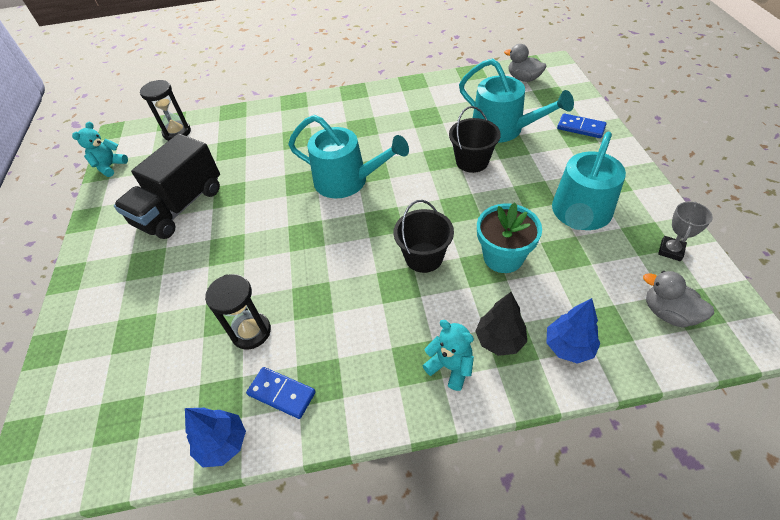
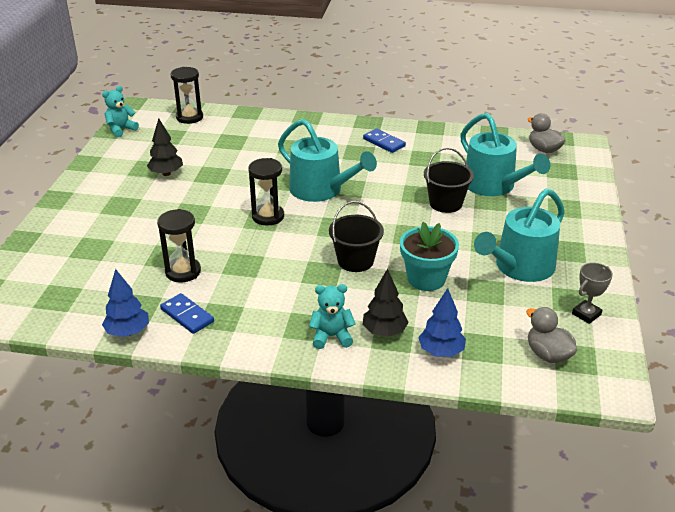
camera: 15 degrees right, 15 degrees down
(180, 207) = (166, 173): black truck -> black tree
(309, 229) = (268, 216): none -> black hourglass
(450, 367) = (331, 336): turquoise teddy bear -> turquoise teddy bear turned 60 degrees counterclockwise
(580, 128) = (572, 203): blue domino -> blue domino (384, 142)

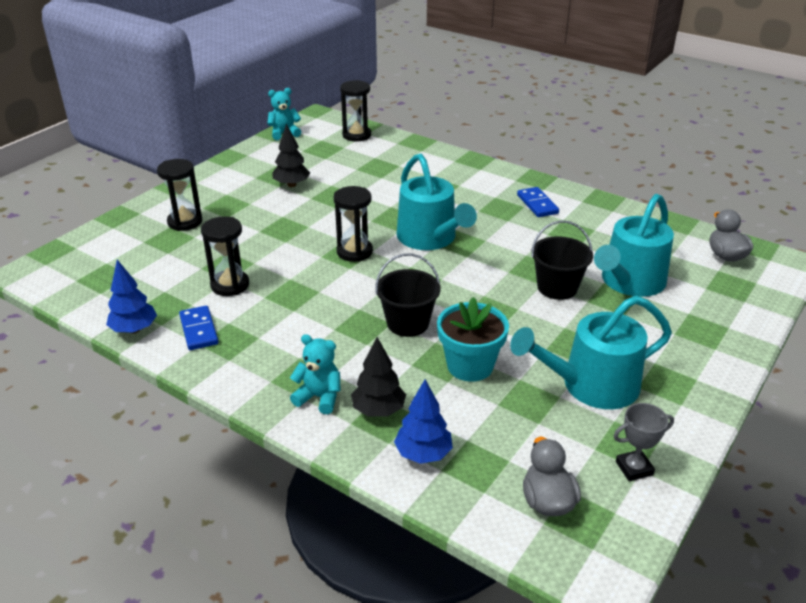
camera: 25 degrees right, 0 degrees up
(94, 229) = (185, 222): none -> black hourglass
(493, 185) = (629, 282): turquoise watering can -> turquoise watering can turned 45 degrees clockwise

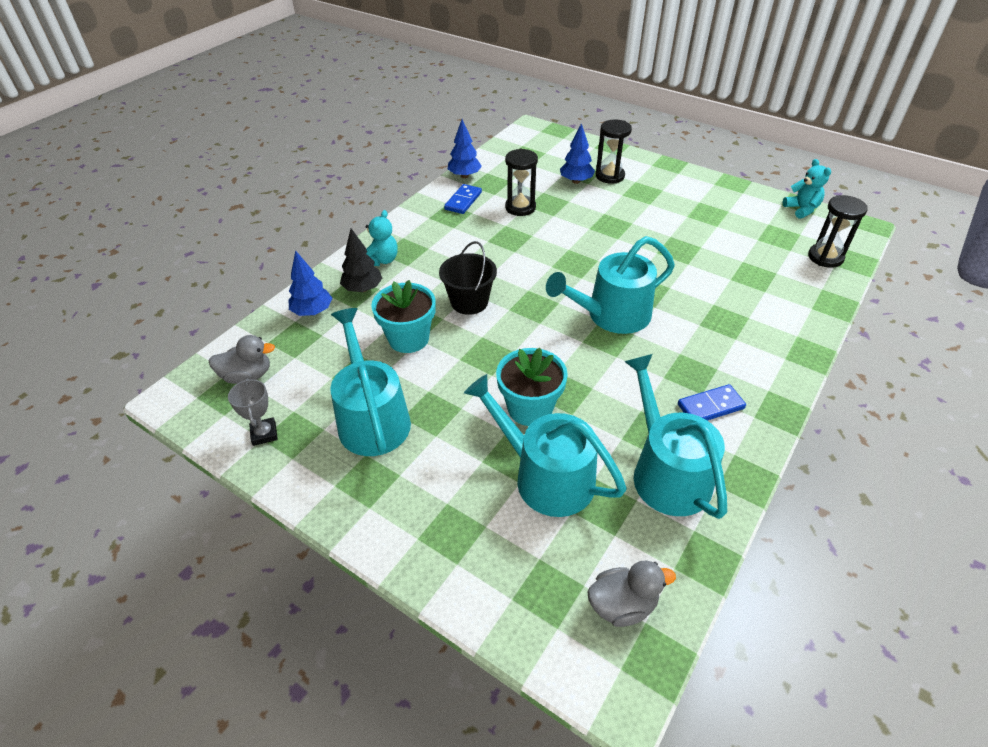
camera: 90 degrees right, 10 degrees up
(186, 244) = (576, 181): none -> blue tree
(198, 330) = (463, 201): blue domino -> blue domino turned 45 degrees counterclockwise
(292, 185) = (692, 223): black tree -> none
(354, 252) = (578, 267): black hourglass -> none
(557, 287) = (530, 408): black bucket -> turquoise flower pot
(608, 229) = (667, 472): none -> turquoise watering can

